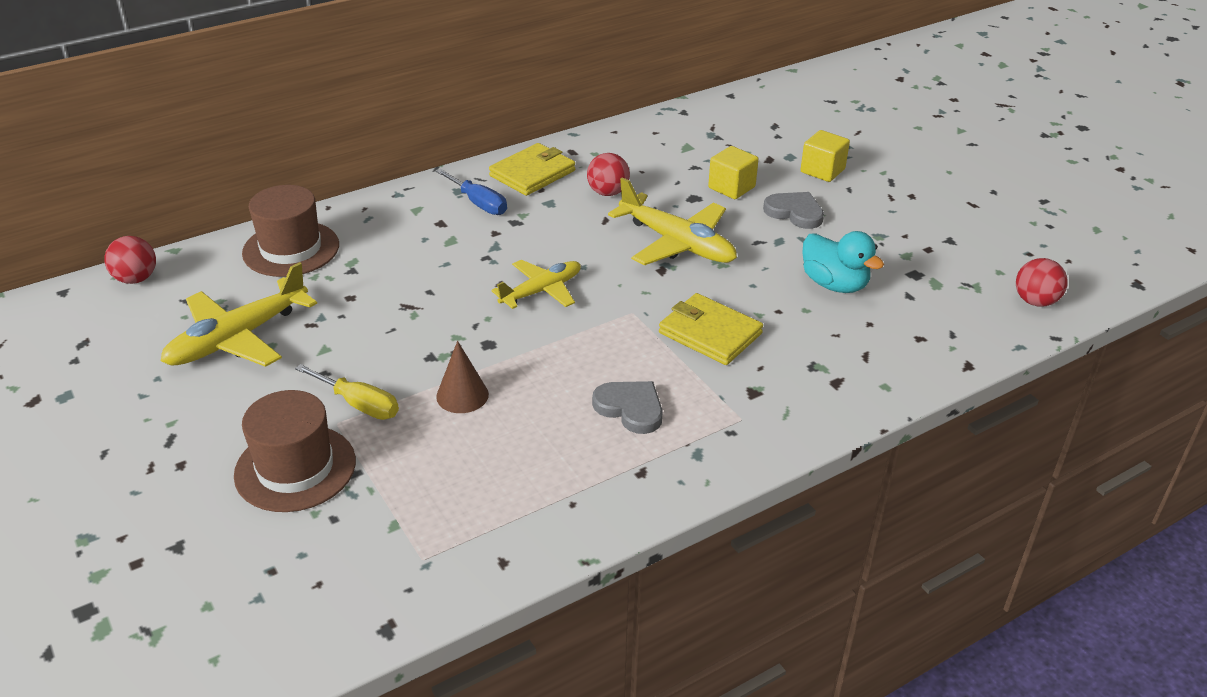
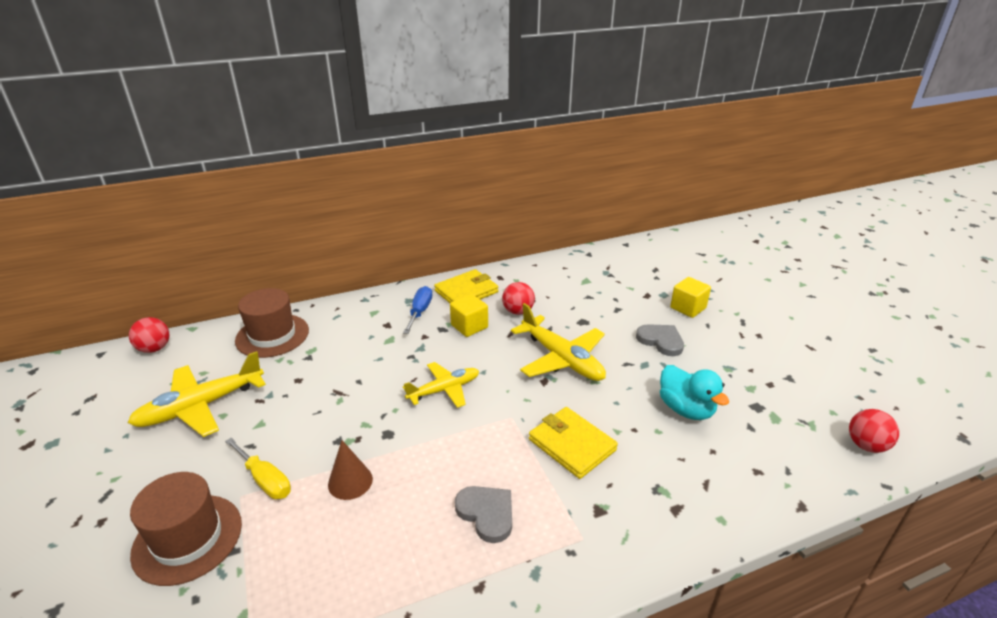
camera: 10 degrees right, 5 degrees down
(479, 203) = (420, 312): blue screwdriver -> blue screwdriver turned 135 degrees counterclockwise
(731, 187) = (614, 315): yellow cube -> yellow cube (469, 326)

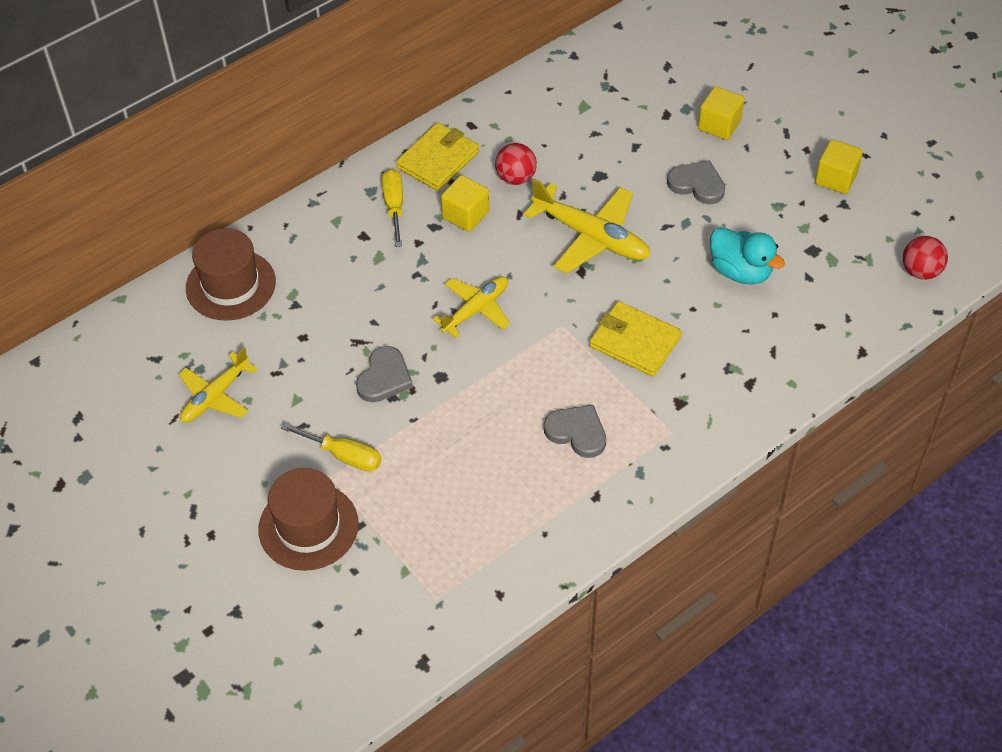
camera: 15 degrees left, 20 degrees up
(154, 348) = (98, 338): red ball -> none
(201, 406) = (216, 396): yellow plane -> yellow plane, size x0.65
(341, 424) = (384, 378): none -> grey heart
(350, 481) = (430, 435): brown cone -> none
(420, 312) = (394, 206): blue screwdriver -> yellow screwdriver
(783, 358) = (836, 178): none -> yellow cube

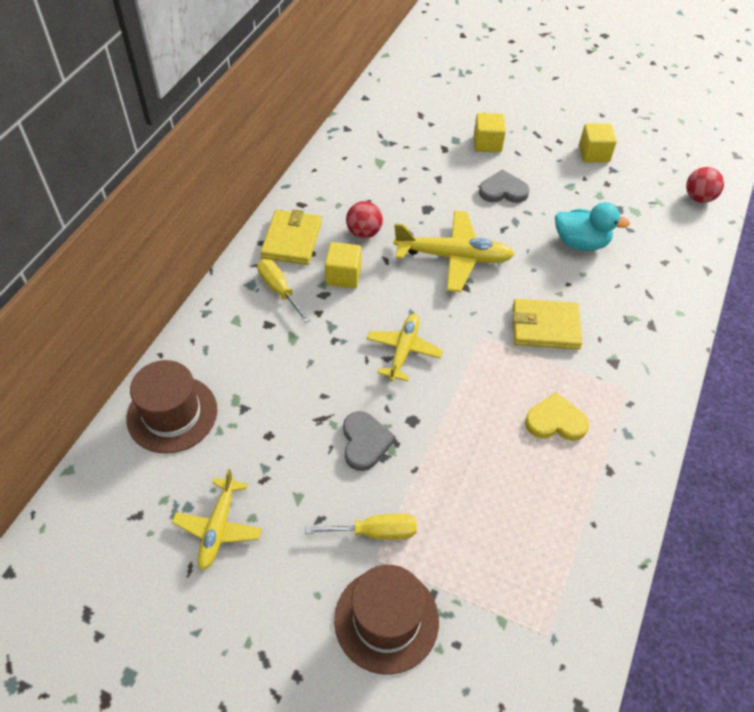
camera: 30 degrees left, 0 degrees up
(577, 432) = (555, 421): grey heart -> yellow heart

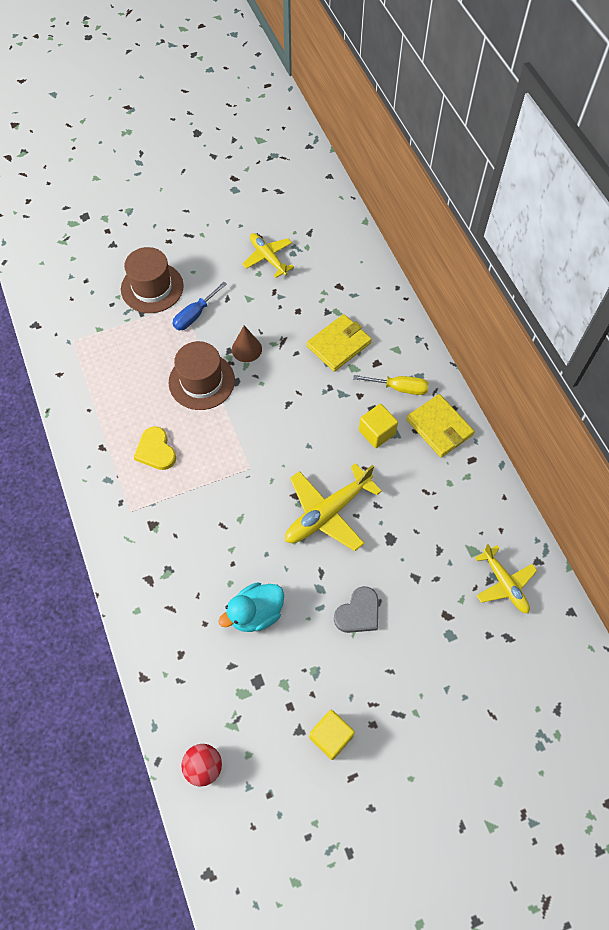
camera: 135 degrees right, 10 degrees up
(172, 414) = (356, 279): brown hat -> brown hat (201, 381)
(364, 232) = (405, 476): red ball -> none
(365, 442) = (246, 349): grey heart -> brown cone
(375, 532) = (195, 315): yellow screwdriver -> blue screwdriver
(403, 351) = (284, 416): yellow plane -> yellow plane (504, 583)
(487, 143) = (423, 657): yellow cube -> none
(545, 327) = (217, 512): yellow wallet -> yellow wallet (339, 344)
(555, 421) = (156, 450): yellow heart -> yellow heart turned 105 degrees clockwise

